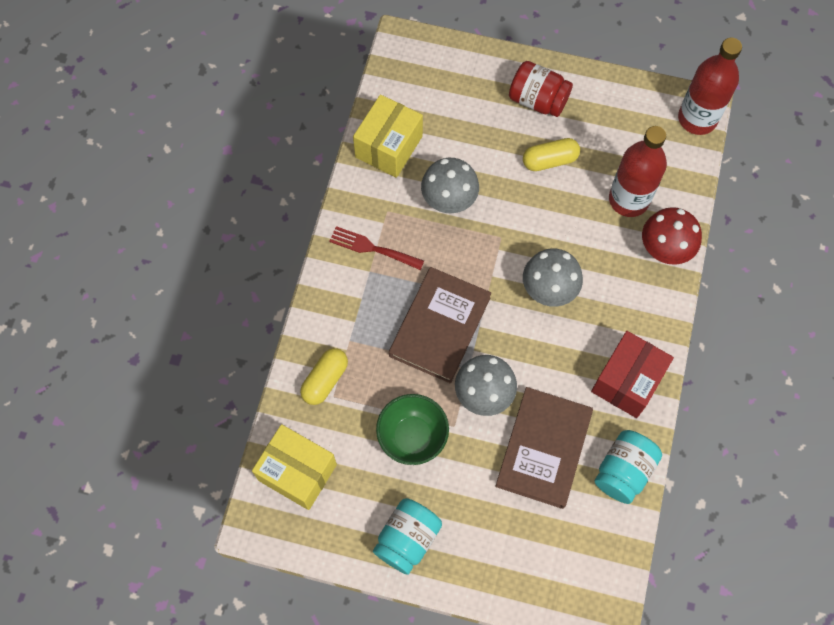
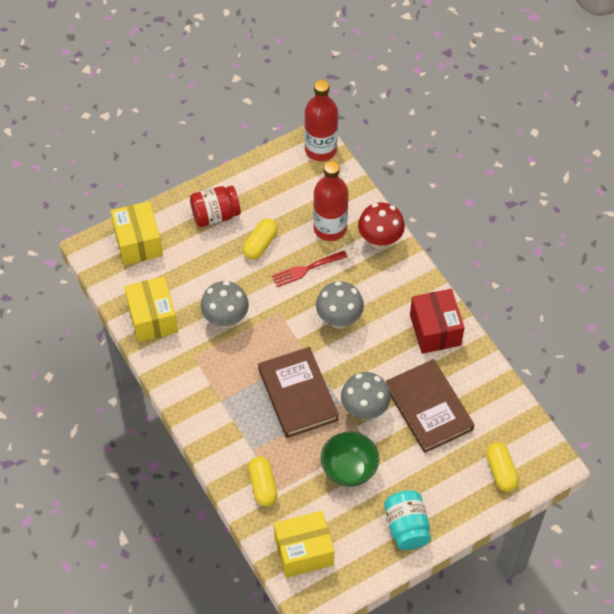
camera: 45 degrees left, 10 degrees down
(372, 248) = (208, 386): red fork -> red fork (306, 269)
(446, 69) = (138, 242): none -> yellow box
(547, 572) = (501, 471): none -> yellow capsule
(623, 471) = (484, 380): turquoise jar -> none

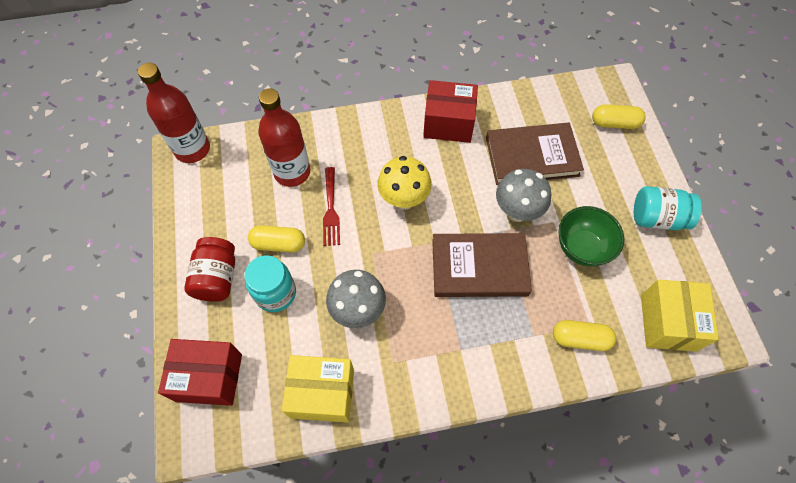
camera: 70 degrees left, 5 degrees up
(138, 242) = (209, 377): yellow box -> red box
(218, 258) = (275, 293): none -> turquoise jar
(260, 244) = (278, 244): yellow capsule -> yellow capsule turned 45 degrees counterclockwise
(339, 319) = (404, 199): grey mushroom -> yellow mushroom
(380, 240) = (328, 134): red mushroom -> none

